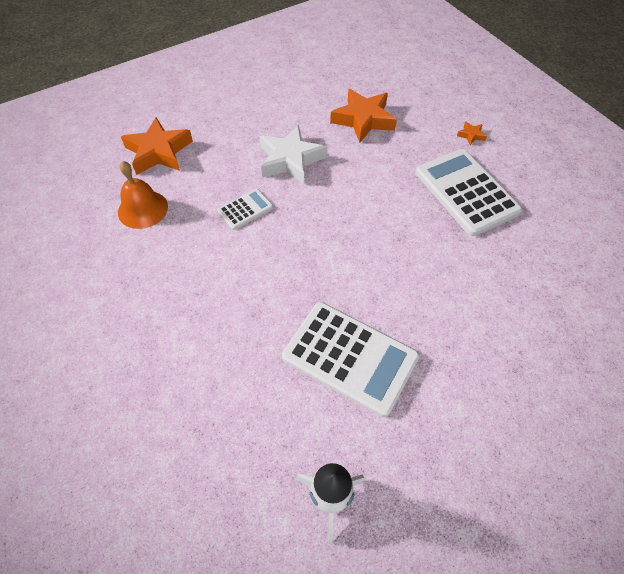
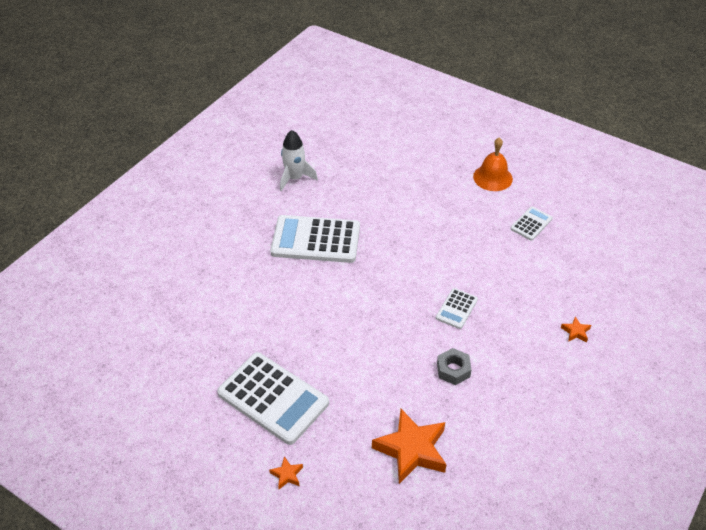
camera: 155 degrees right, 10 degrees down
(81, 273) = (531, 224): none -> white calculator
(143, 209) = (536, 279): orange bell -> orange bell (492, 177)
(158, 152) = (576, 332): orange star -> orange star, size x0.43
(290, 160) = (453, 370): white star -> grey nut

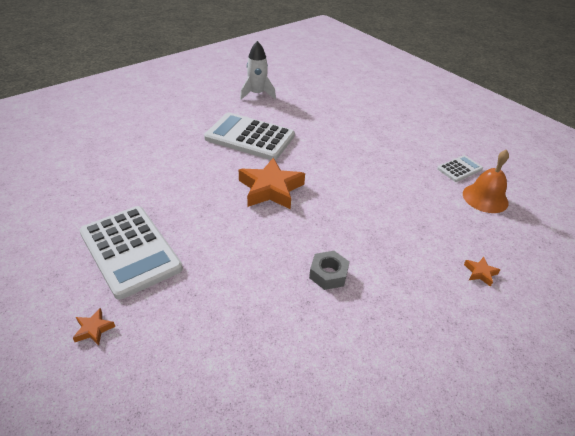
camera: 15 degrees right, 5 degrees down
(411, 449) = (243, 343): orange star -> orange star (270, 189)
(456, 309) = (356, 220): white calculator -> none
(492, 177) = (433, 128): orange bell -> orange bell (485, 198)

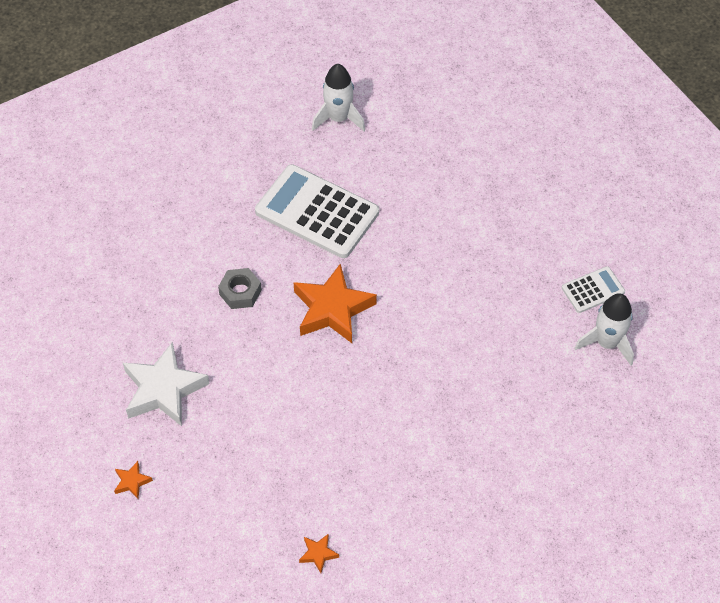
camera: 10 degrees right, 15 degrees up
(130, 251) = (163, 390): white calculator -> white star
(328, 274) = (379, 439): grey nut -> grey nut (240, 292)
(480, 273) = (553, 452): orange star -> orange star (318, 554)
(485, 198) = (607, 343): orange bell -> white rocket

